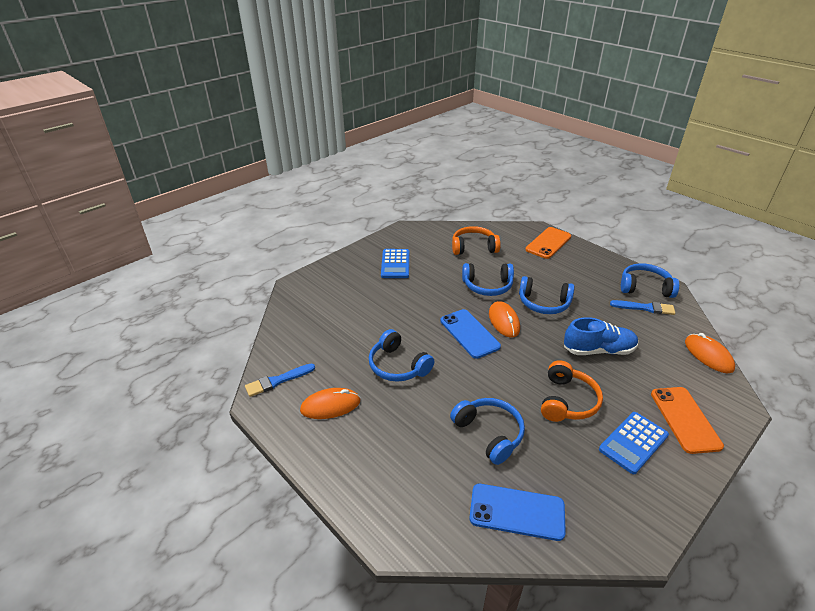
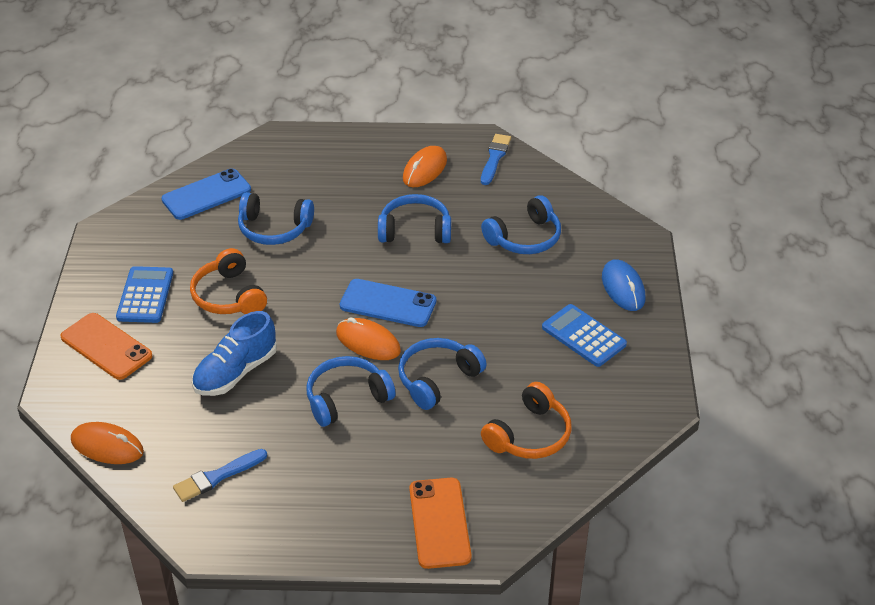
camera: 135 degrees right, 5 degrees up
(344, 270) = (623, 288): none -> blue mouse
(645, 287) = (237, 519): blue headphones -> blue headphones (525, 238)

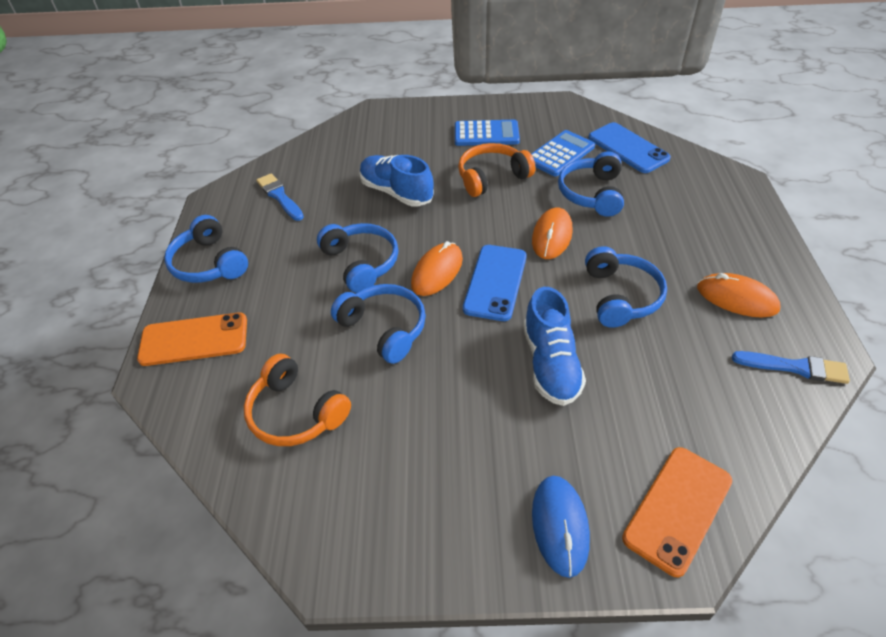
camera: 90 degrees right, 5 degrees up
(106, 347) = (425, 124): orange phone -> orange phone (677, 509)
(107, 446) = (320, 140): orange mouse -> orange mouse (552, 236)
(484, 278) = (550, 363): none -> blue shoe
(525, 238) = (637, 404): blue headphones -> blue headphones (209, 263)
(583, 336) = (457, 472): blue calculator -> blue calculator (560, 154)
(623, 288) = (560, 526): blue mouse -> blue mouse turned 75 degrees counterclockwise

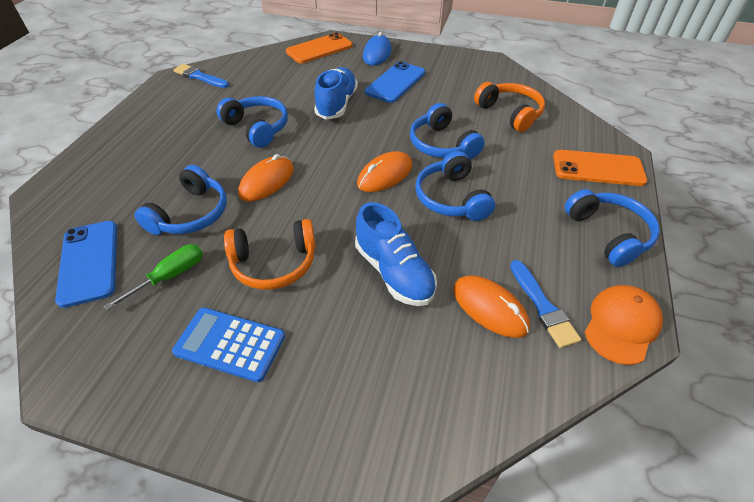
camera: 165 degrees left, 0 degrees up
(223, 198) = (621, 325): none -> orange cap
(495, 282) = (341, 156): blue phone -> blue phone (395, 82)
(560, 154) = (170, 276): blue calculator -> green screwdriver
(620, 296) = (257, 128): blue headphones -> blue headphones turned 120 degrees clockwise
(737, 298) = (183, 111): orange mouse -> orange mouse (489, 308)

